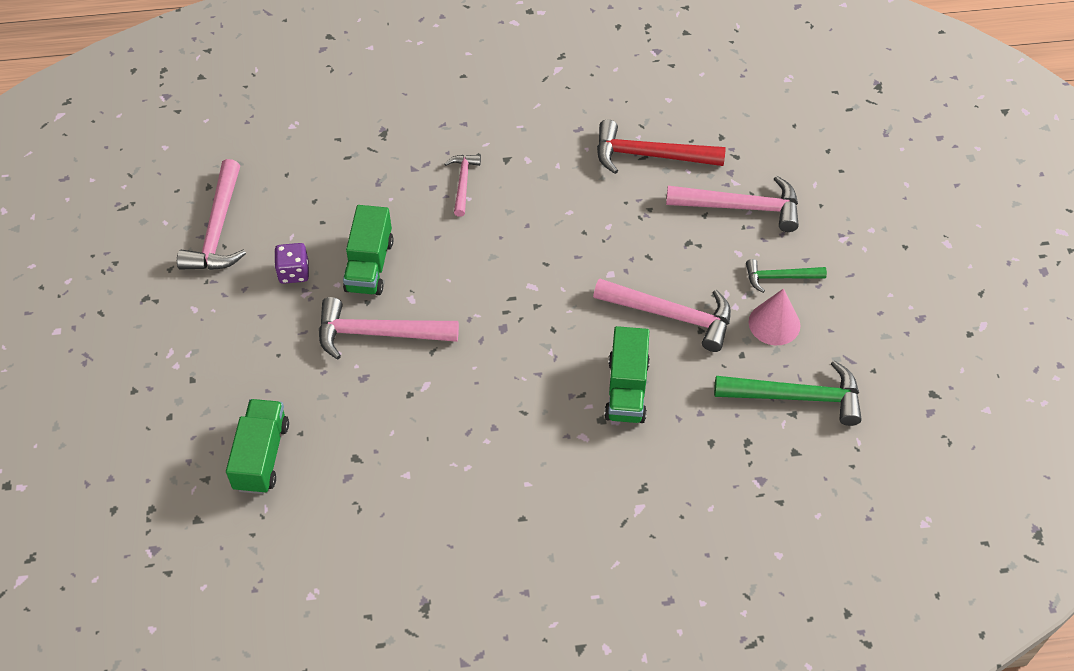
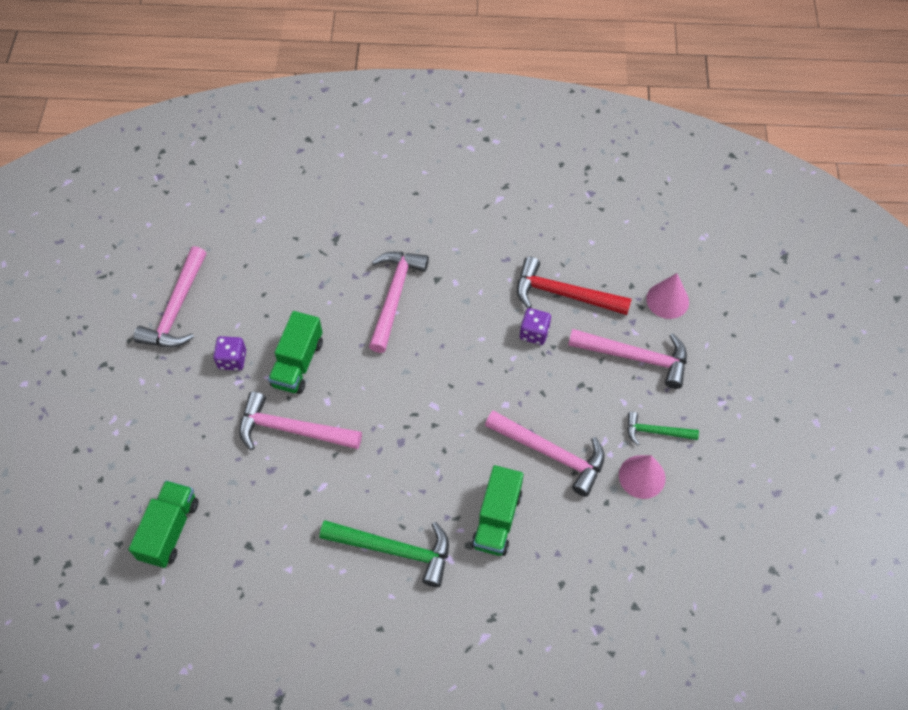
camera: 10 degrees right, 5 degrees up
(463, 183) = (394, 296): pink hammer -> pink hammer, size x1.74
(626, 198) = (534, 333): none -> purple dice
(763, 146) = (667, 300): none -> pink cone
(796, 397) = (647, 552): green hammer -> green hammer (394, 550)

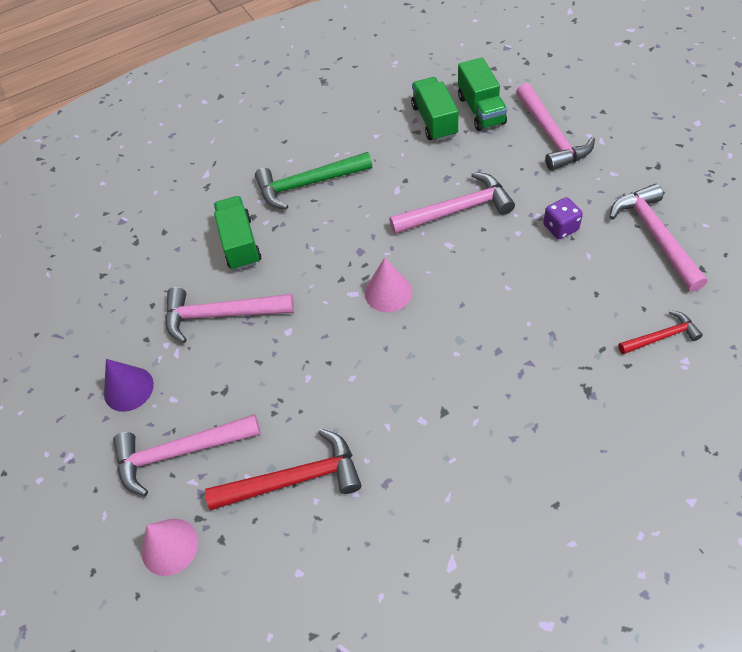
camera: 155 degrees right, 5 degrees down
(256, 241) = (661, 337): none -> red hammer
(298, 363) = (502, 257): green truck -> green truck (434, 121)
(394, 296) = (471, 367): pink hammer -> pink hammer (551, 135)
(534, 333) = (301, 415): purple dice -> none
(642, 476) = (127, 342): pink cone -> pink cone (388, 292)
(656, 432) = (128, 389): green hammer -> purple cone

